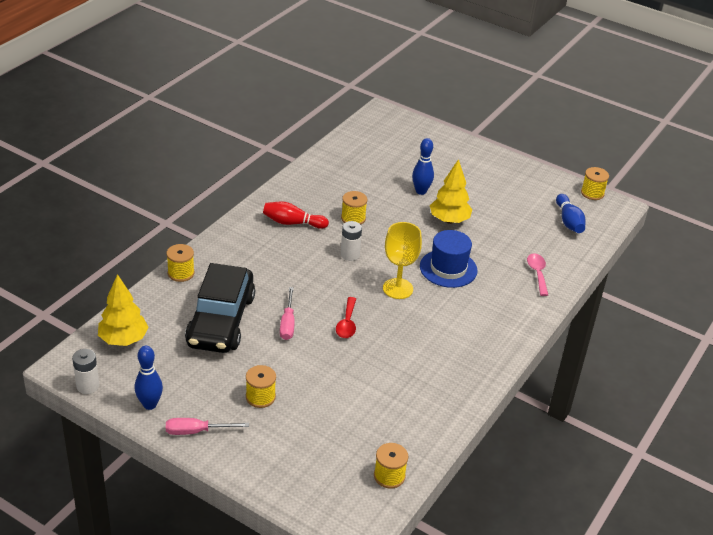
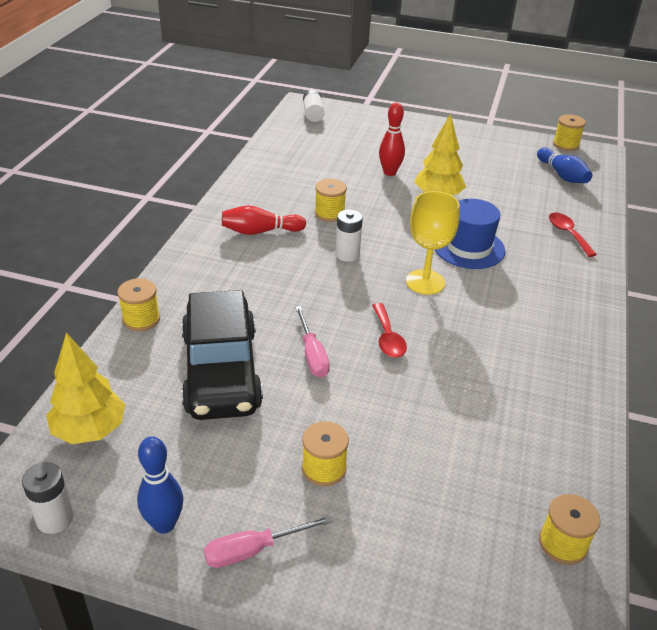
camera: 15 degrees left, 0 degrees up
(384, 123) = (313, 114): none -> white battery
(421, 191) = (389, 172): blue bowling pin -> red bowling pin
(537, 273) = (568, 234): pink spoon -> red spoon

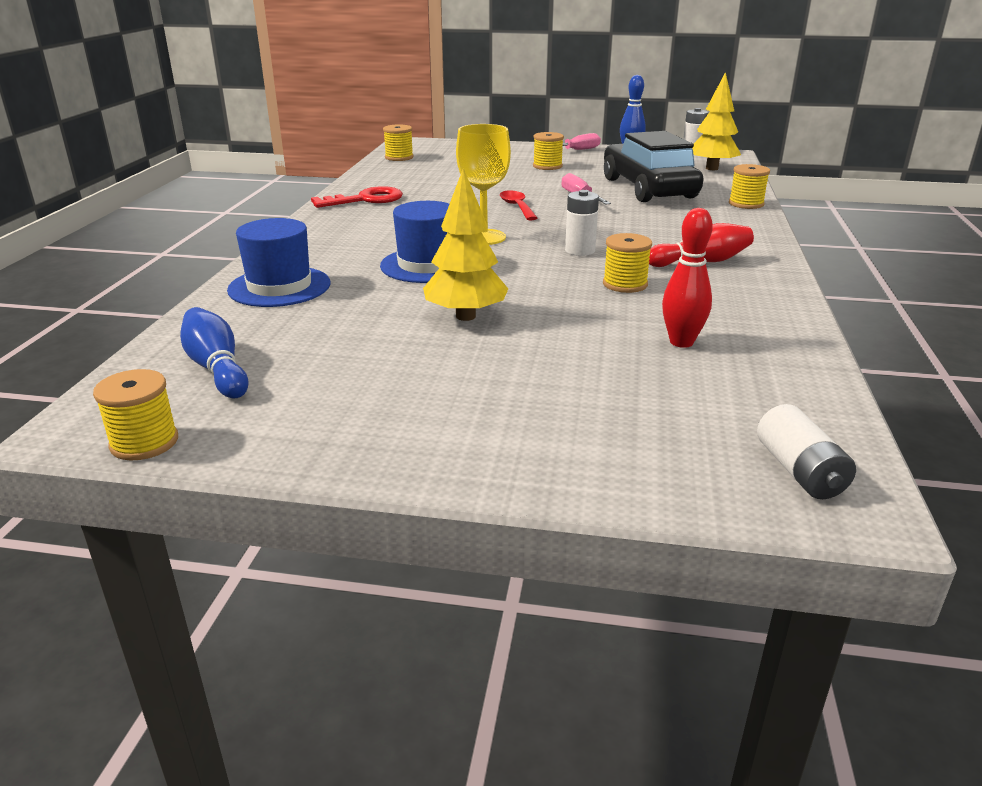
camera: 175 degrees right, 10 degrees down
(389, 172) = (554, 345): red bowling pin -> red bowling pin (681, 342)
(558, 374) = (366, 200): none -> red key
(568, 234) = (279, 287): red spoon -> blue hat

